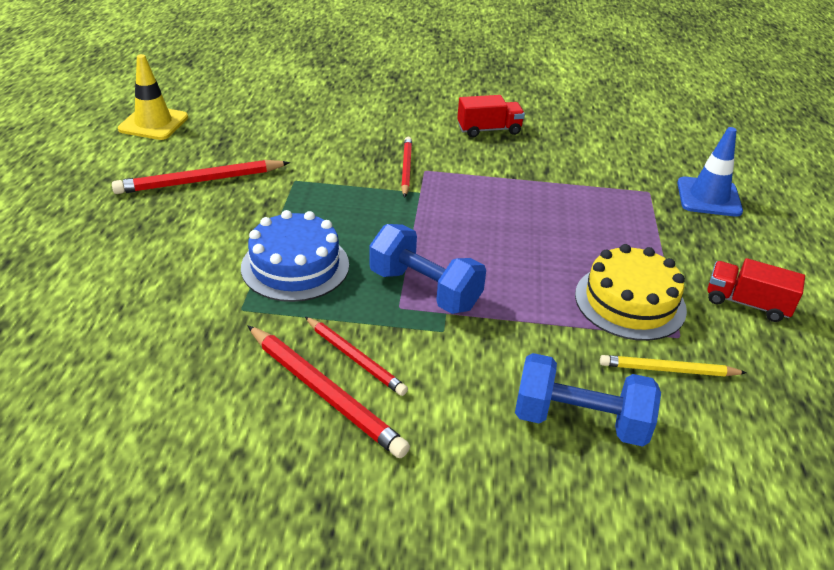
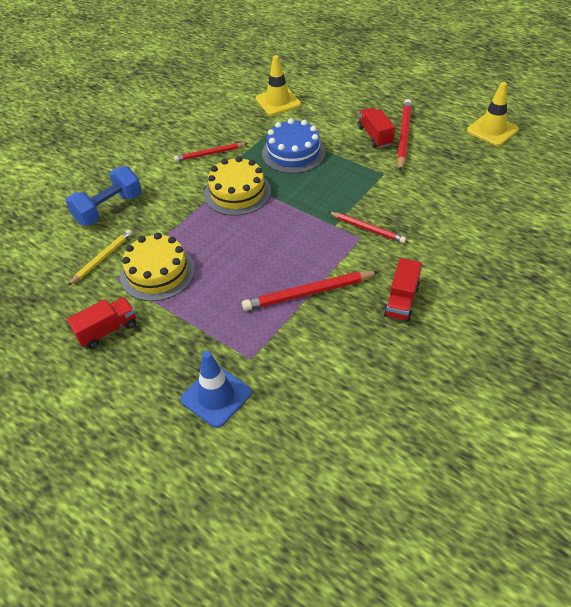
camera: 125 degrees right, 10 degrees up
(150, 331) = (278, 101): none -> yellow traffic cone
(211, 204) = (375, 136): none -> red truck
(325, 394) = (197, 139): red pencil -> red pencil (308, 293)
(425, 289) = (237, 192): blue dumbbell -> yellow cake

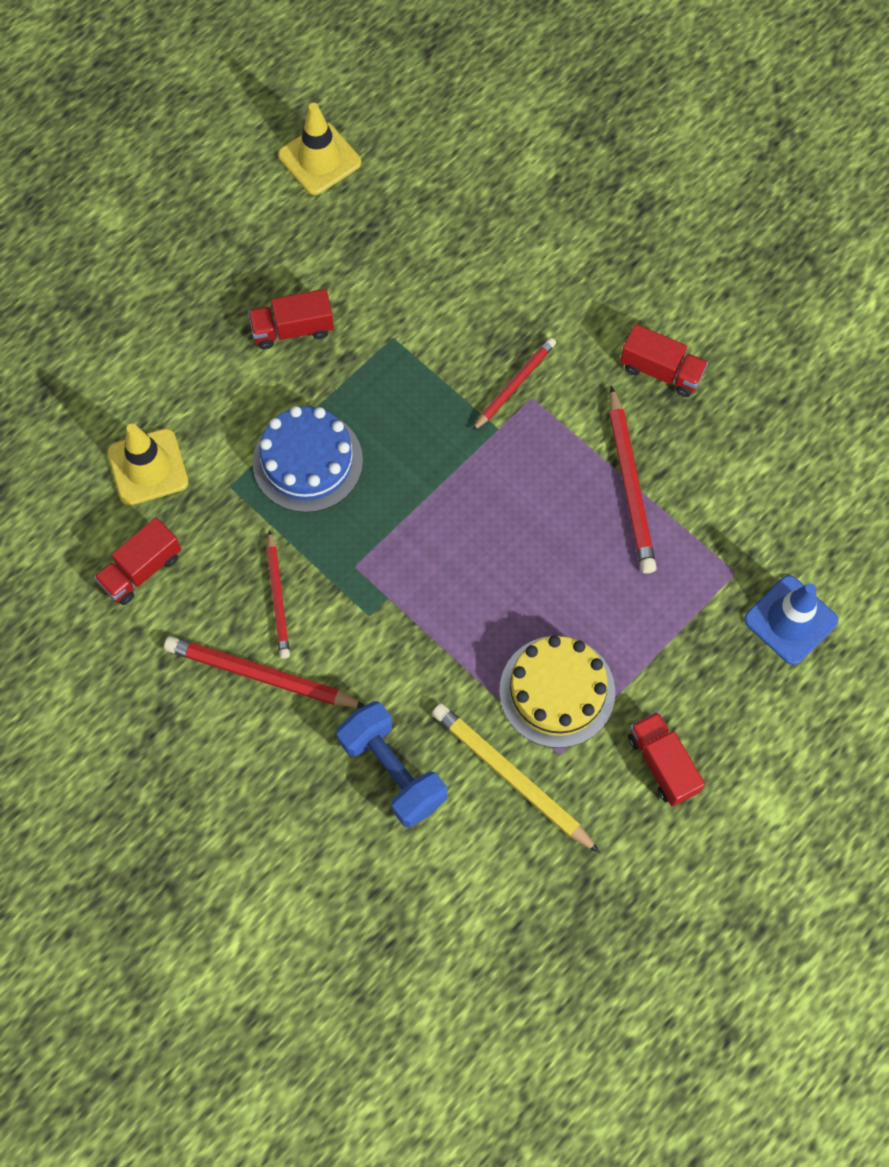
camera: 85 degrees left, 20 degrees up
(102, 258) = (511, 776): yellow pencil -> yellow pencil, size x1.53
(220, 108) = (141, 570): none -> red truck
(237, 192) = (393, 560): yellow cake -> none
(404, 136) = (304, 287): red pencil -> red pencil (260, 674)

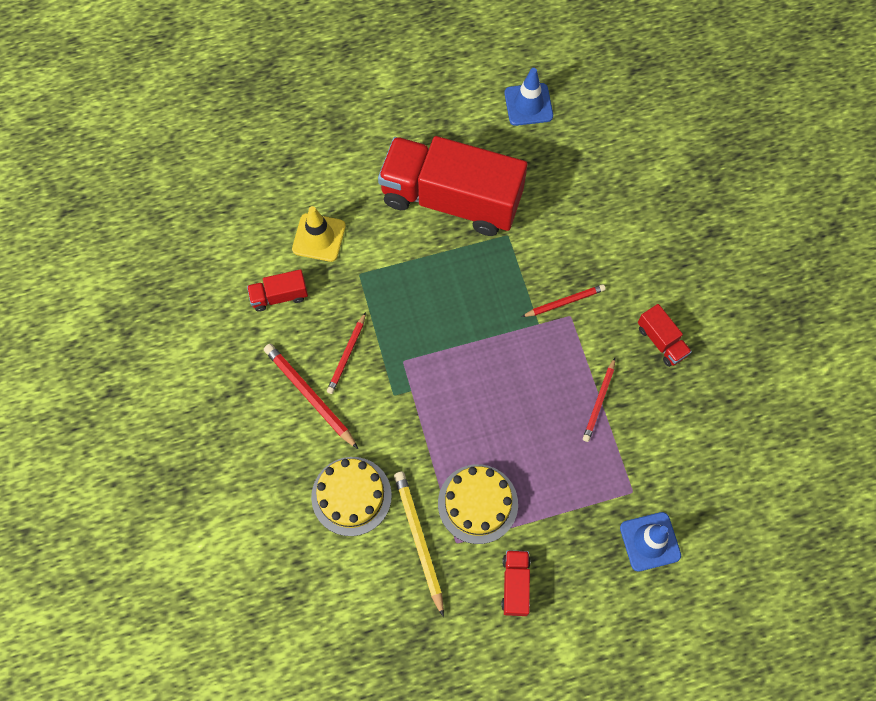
camera: 30 degrees right, 0 degrees up
(293, 329) = (451, 199): red truck -> red truck, size x2.48
(307, 461) = (412, 283): blue cake -> none
(319, 159) = (528, 104): yellow traffic cone -> blue traffic cone
(392, 771) = (351, 496): blue dumbbell -> yellow cake
(629, 485) = (599, 401): red pencil -> red pencil, size x0.65

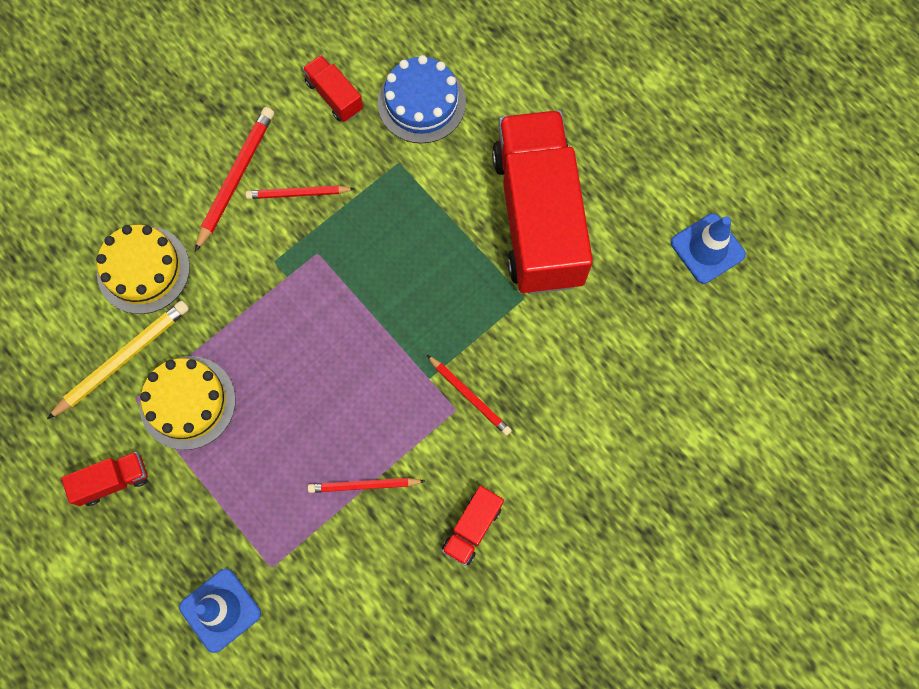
camera: 65 degrees right, 5 degrees up
(319, 237) = (421, 103): yellow traffic cone -> blue cake

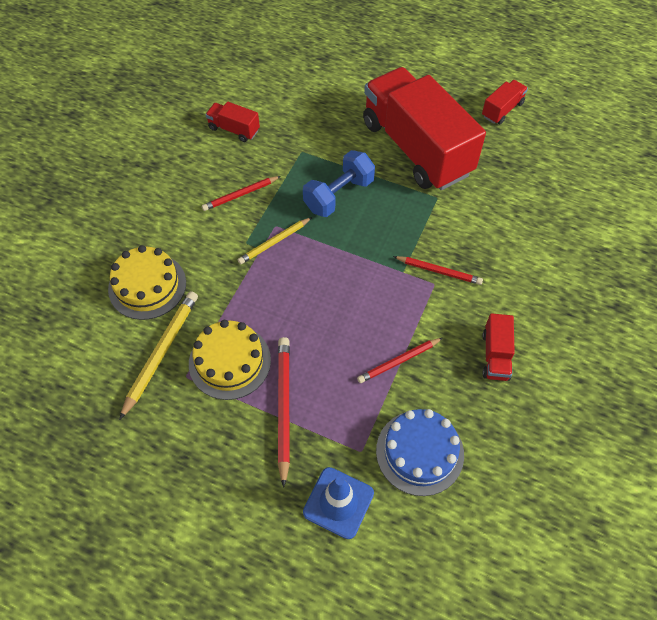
camera: 25 degrees left, 15 degrees down
(113, 481) = (197, 444): red truck -> red truck (502, 110)
(236, 178) = (189, 202): red pencil -> red pencil (284, 407)
(305, 275) = (274, 242): none -> yellow pencil
(410, 243) = (338, 195): none -> blue dumbbell
(421, 103) = (297, 112): blue cake -> blue cake (419, 452)
(707, 248) = (536, 125): blue traffic cone -> none

